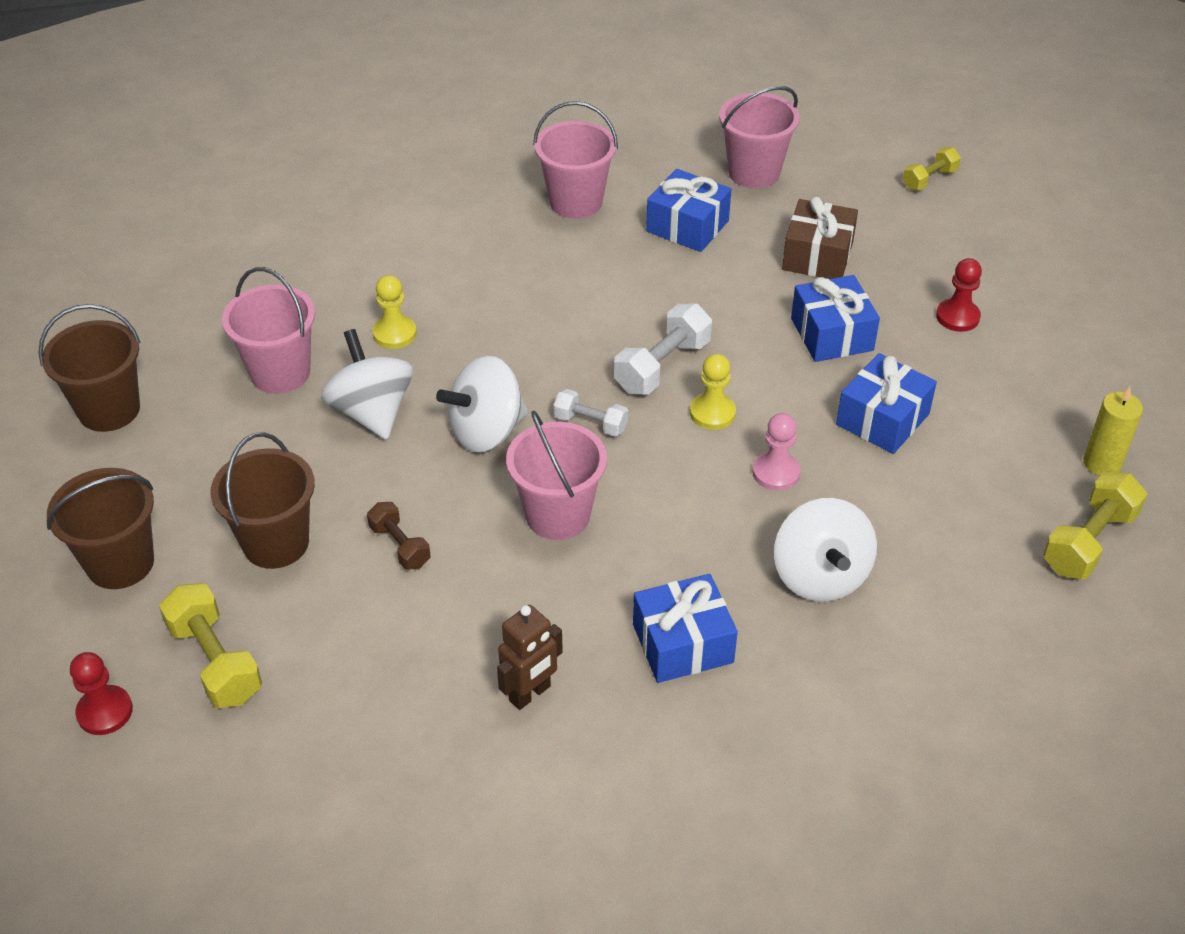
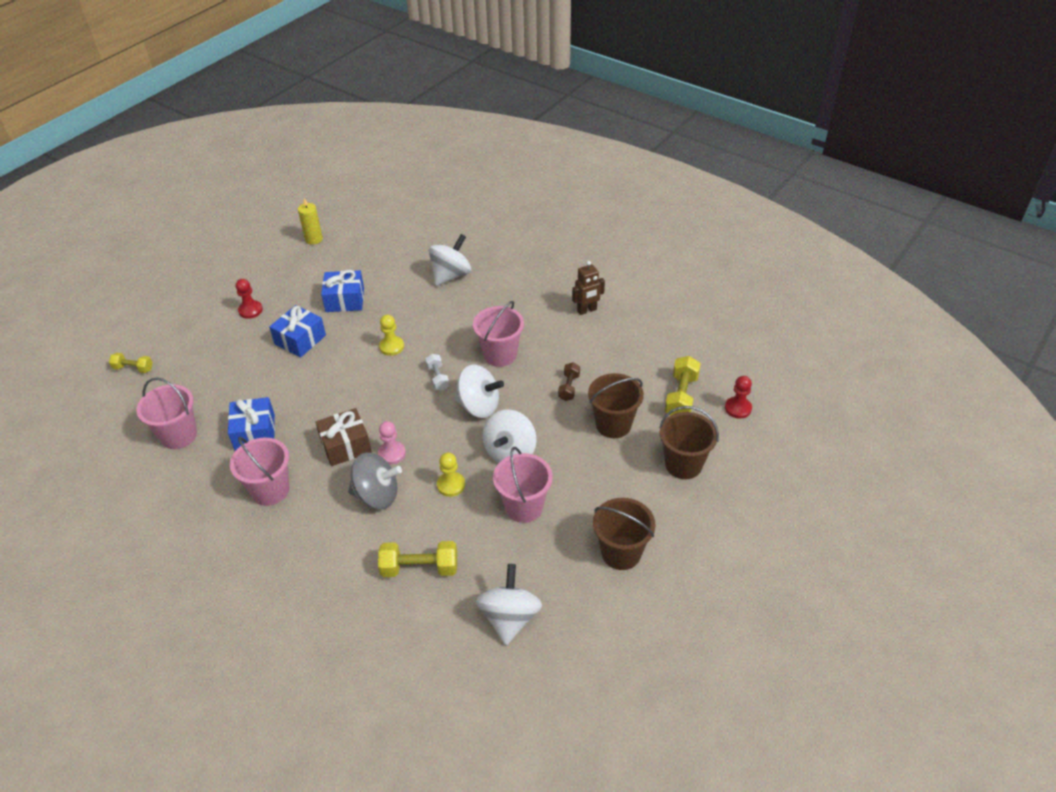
camera: 130 degrees left, 0 degrees up
(175, 280) = (509, 618): none -> white spinning top
(461, 271) = (377, 495): none -> grey spinning top
(530, 694) = (587, 310): brown robot -> brown robot turned 150 degrees clockwise
(662, 366) = (376, 378): white dumbbell -> none
(682, 643) = (521, 289): blue gift -> none
(776, 473) = (408, 311): pink pawn -> pink pawn (392, 453)
(817, 256) = (240, 373): brown gift -> brown gift (345, 445)
(1088, 542) = (362, 227): yellow dumbbell -> yellow dumbbell (419, 568)

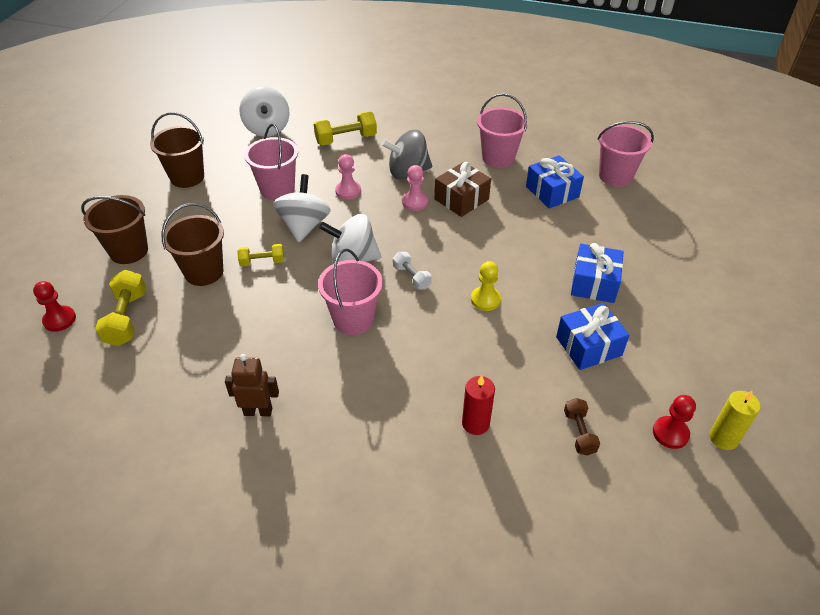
camera: 160 degrees right, 0 degrees up
(133, 368) = (727, 216): yellow dumbbell -> yellow dumbbell (262, 262)
(250, 310) = (686, 304): red pawn -> red pawn (670, 433)
(451, 275) = (475, 423): white spinning top -> red candle
(451, 485) = (348, 191): yellow pawn -> pink pawn
(569, 387) = (260, 300): brown dumbbell -> brown dumbbell (579, 433)
(587, 310) = (258, 411): brown robot -> brown robot turned 45 degrees clockwise

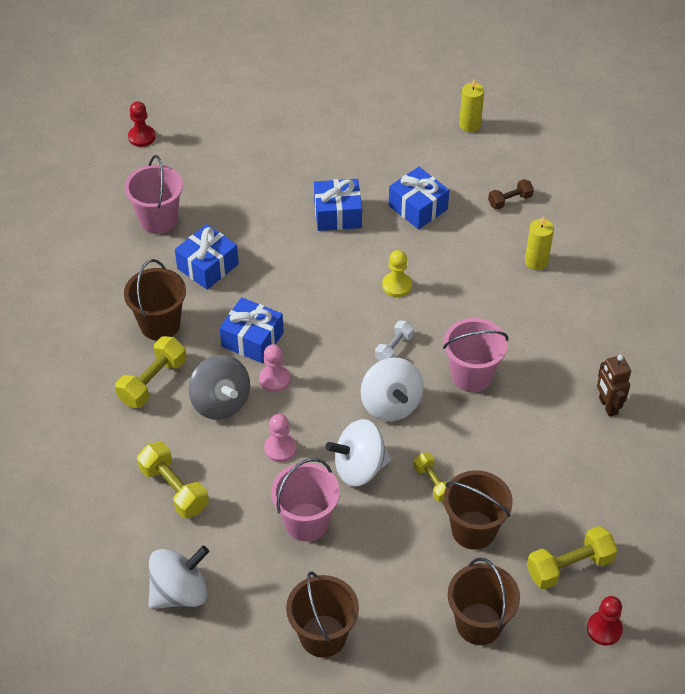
camera: 110 degrees left, 5 degrees up
(444, 146) = (153, 382): none -> yellow dumbbell
(461, 199) = (252, 339): brown gift -> blue gift
(475, 423) = (536, 261): red candle -> yellow candle
(498, 158) = (160, 325): pink bucket -> brown bucket
(670, 433) = (481, 152): red pawn -> red pawn (142, 137)

